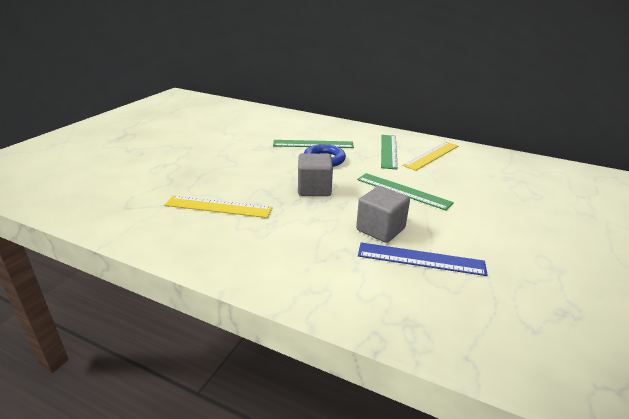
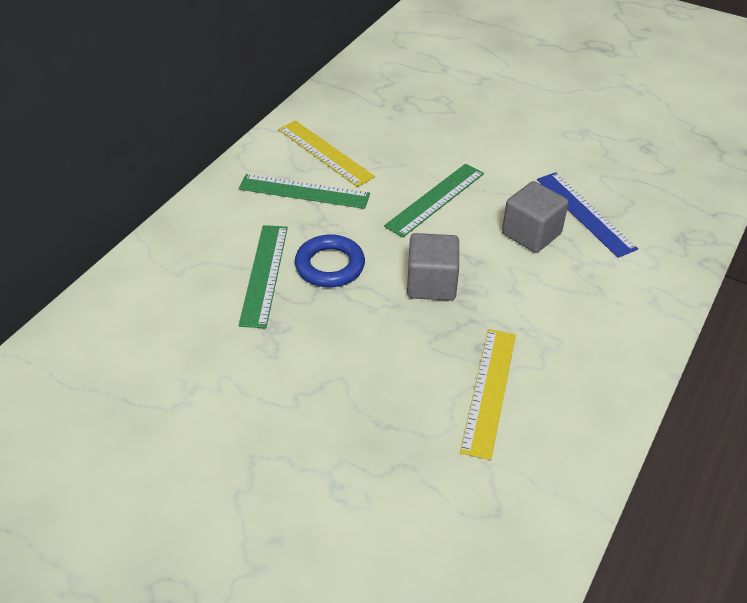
camera: 85 degrees left, 15 degrees up
(420, 259) = (585, 213): blue ruler -> blue ruler turned 45 degrees counterclockwise

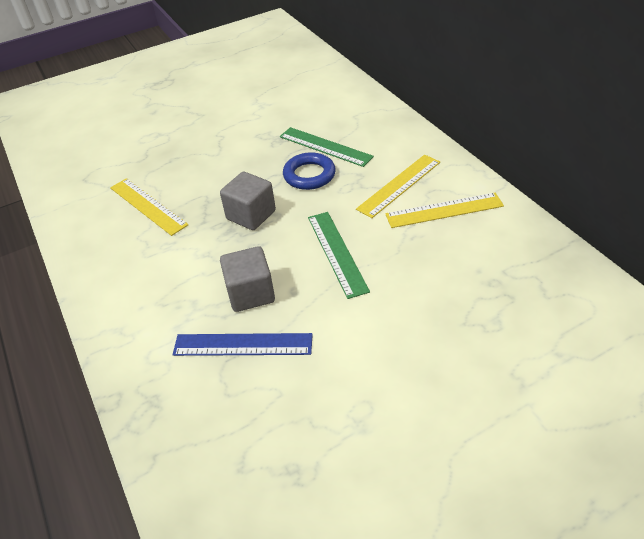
camera: 125 degrees right, 0 degrees up
(304, 191) = (399, 185): green ruler -> yellow ruler

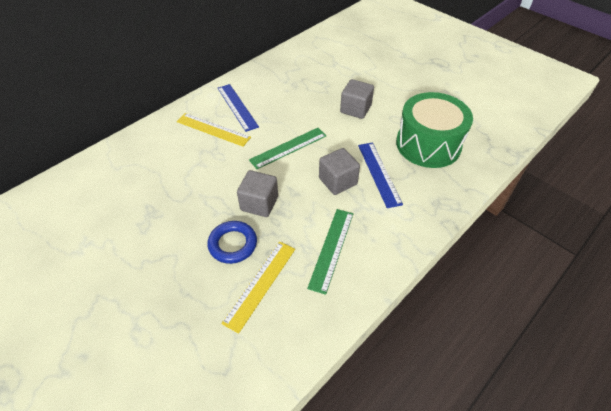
camera: 110 degrees left, 5 degrees up
(276, 439) = (428, 144): none -> green drum
(309, 175) = (204, 180): blue ring -> blue ring (233, 244)
(325, 147) = (164, 178): green ruler -> green ruler (331, 249)
(405, 354) = (355, 109): none -> grey cube
(444, 210) = (237, 107): yellow ruler -> blue ruler

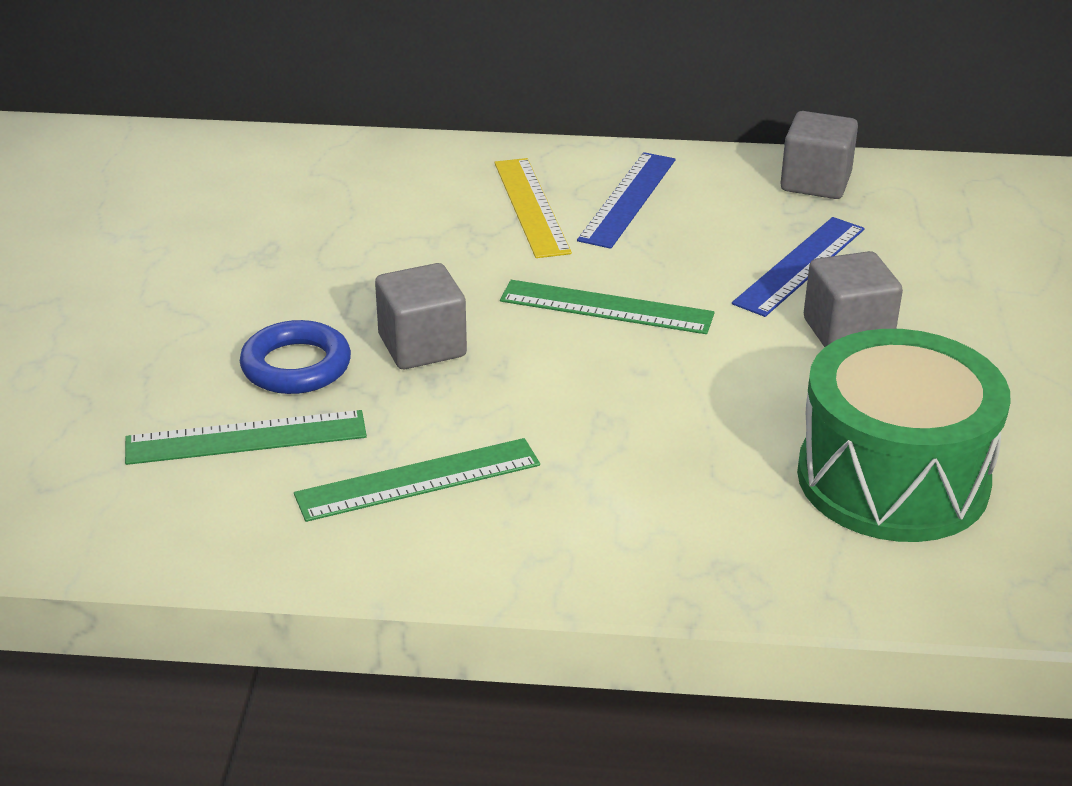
camera: 50 degrees right, 15 degrees down
(260, 284) = (246, 437): yellow ruler -> green ruler
(338, 181) = (601, 407): grey cube -> grey cube (815, 182)
(379, 173) = (698, 449): blue ruler -> blue ruler (800, 266)

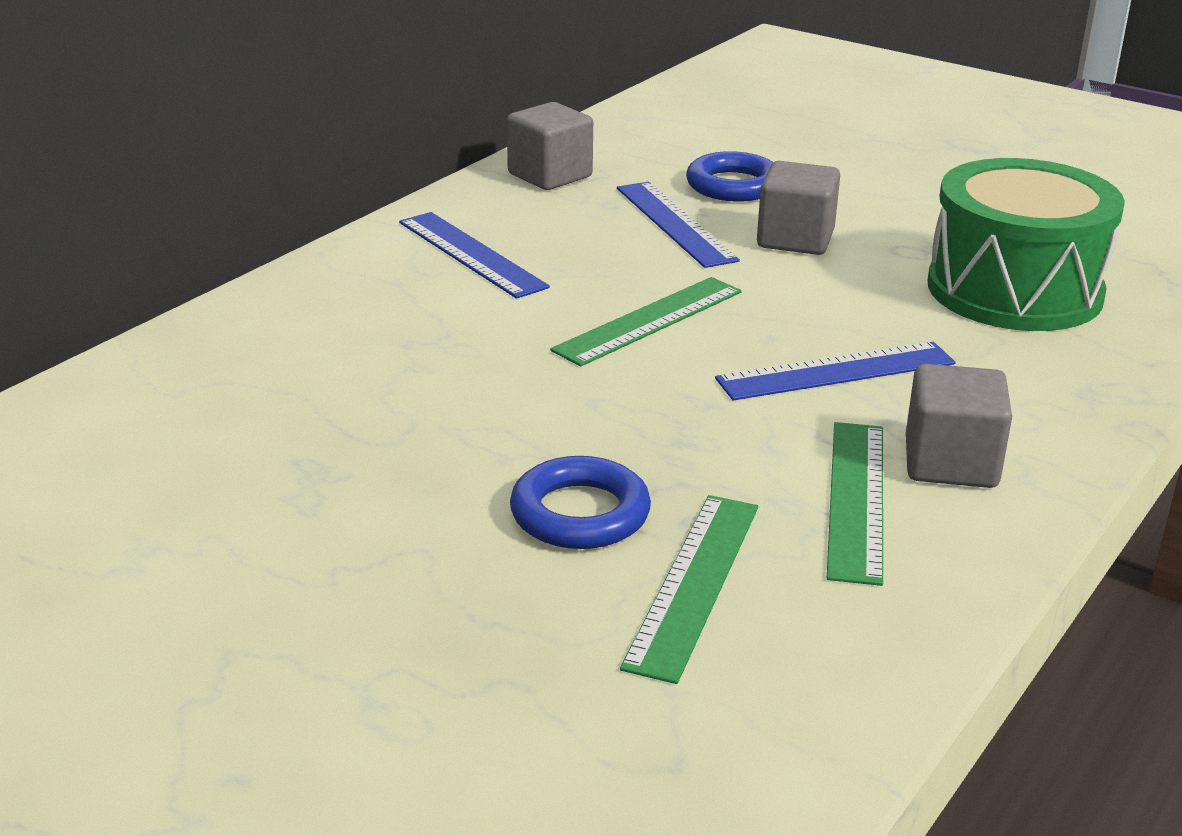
camera: 60 degrees left, 5 degrees down
(422, 346) = (618, 430): grey cube -> grey cube (950, 463)
(531, 207) = (423, 300): yellow ruler -> none
(616, 418) = (836, 371): none -> blue ruler
(920, 270) = (733, 185): none -> blue ring

